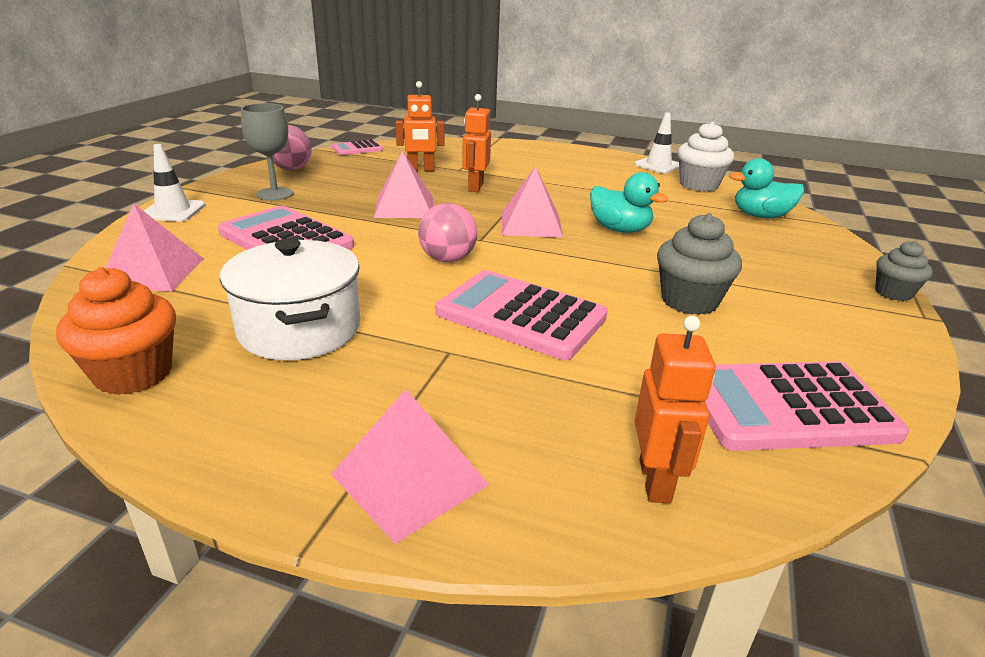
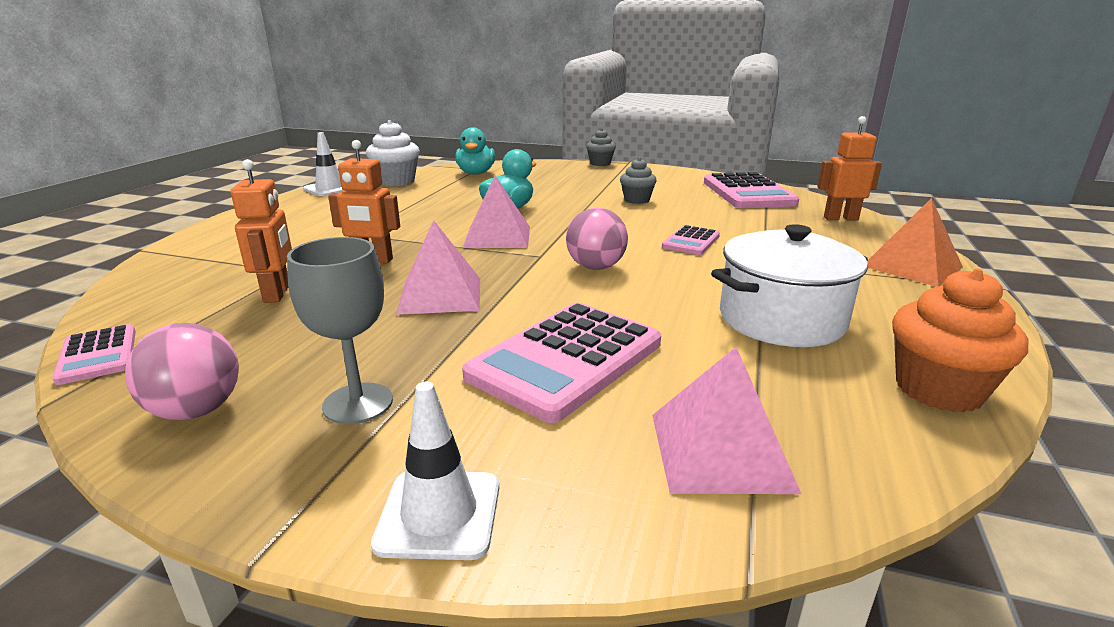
camera: 90 degrees left, 5 degrees down
(409, 479) = (912, 266): pink pyramid -> orange pyramid
(520, 315) = (691, 241): pink calculator -> pink calculator, size x0.52
(689, 301) = (636, 200): grey cupcake -> grey cupcake, size x0.64

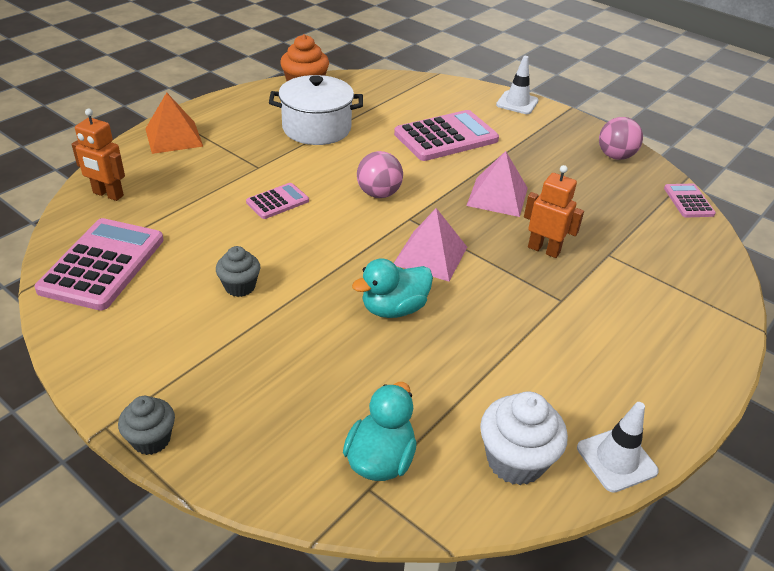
camera: 160 degrees left, 15 degrees up
(277, 293) = (608, 227): orange robot -> none
(358, 403) = (545, 142): grey goblet -> none
(720, 451) = (415, 94): pink pyramid -> none

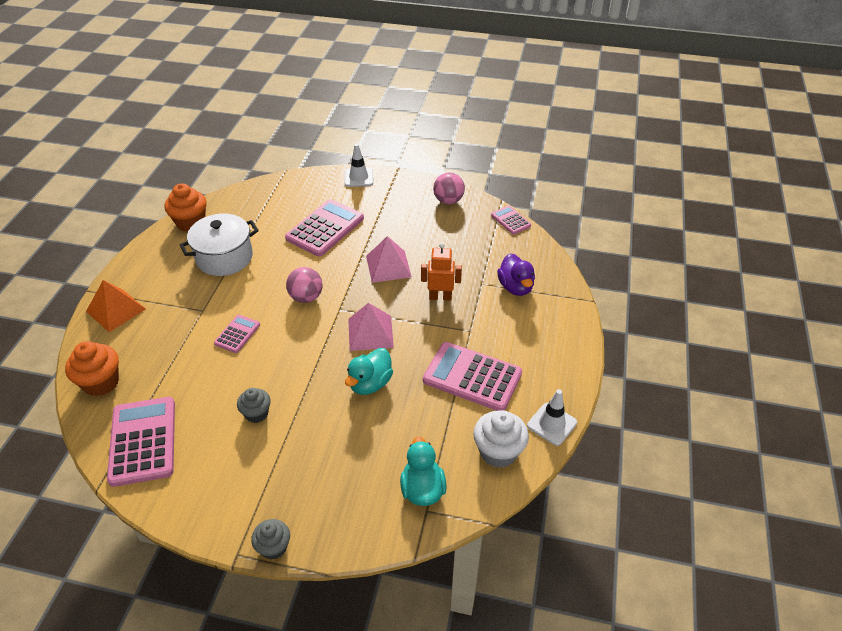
camera: 25 degrees left, 5 degrees up
(108, 194) = (101, 382): orange robot -> orange cupcake
(532, 354) = (472, 377): none -> pink calculator
(654, 275) = (515, 287): none -> purple duck

